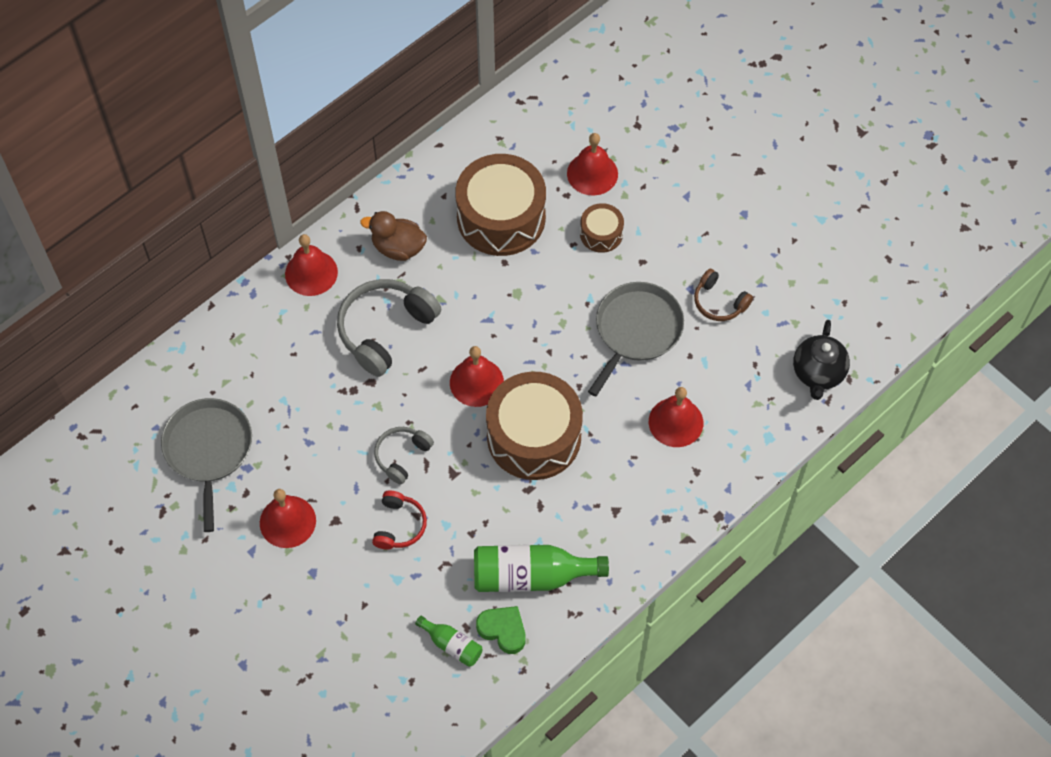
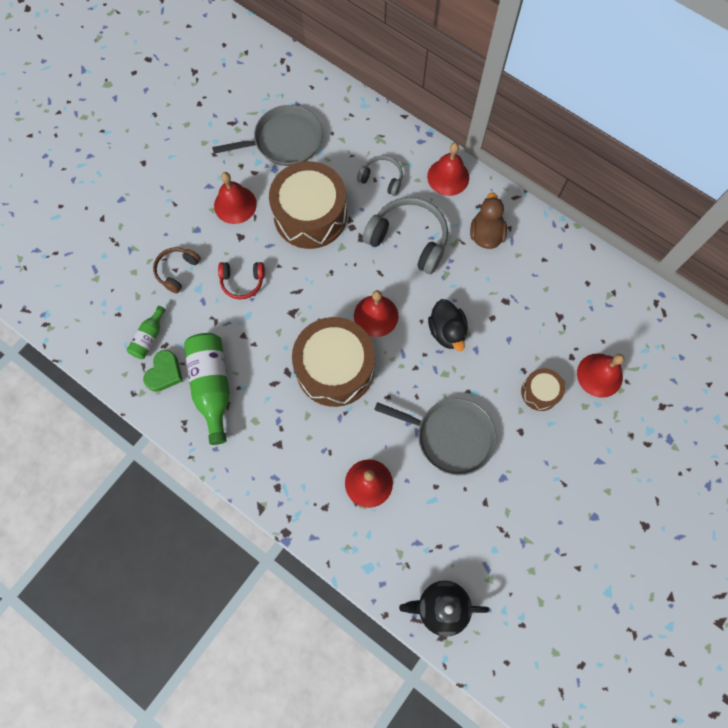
camera: 80 degrees right, 10 degrees up
(402, 456) = (301, 272): grey headphones -> grey headphones (381, 179)
(501, 217) = (535, 307): brown drum -> brown drum (310, 215)
(511, 311) = (447, 331): none -> black duck
(719, 302) = (495, 505): brown headphones -> brown headphones (177, 271)

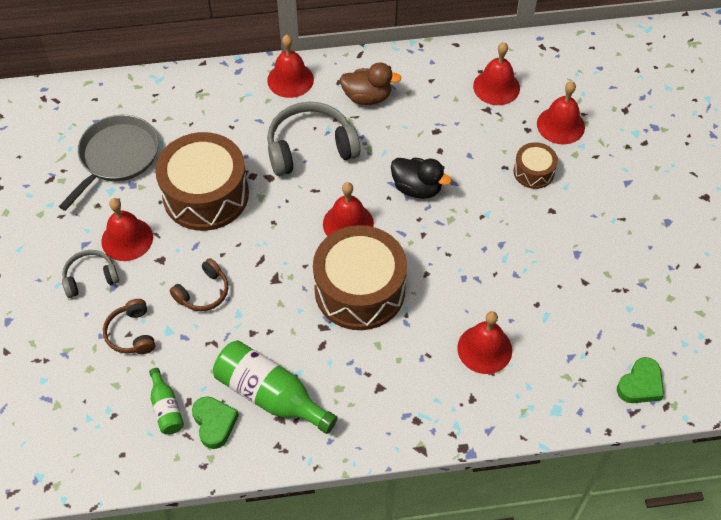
camera: 45 degrees left, 15 degrees down
(242, 282) = (203, 292): red headphones -> brown headphones
(381, 179) = (236, 121): grey headphones -> grey headphones (90, 278)
(441, 607) = (640, 384): black teapot -> green heart
(450, 436) = (506, 259): grey pan -> none
(486, 234) = (367, 97): brown duck -> brown duck turned 135 degrees clockwise
(585, 305) = (496, 87): none -> red bell

